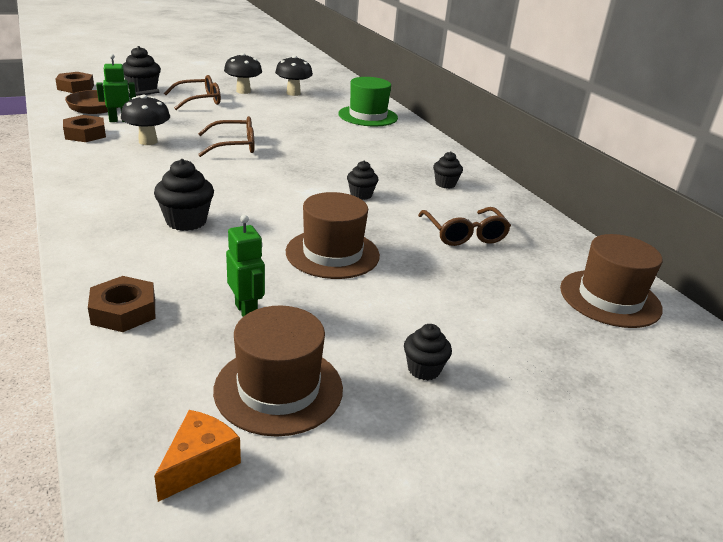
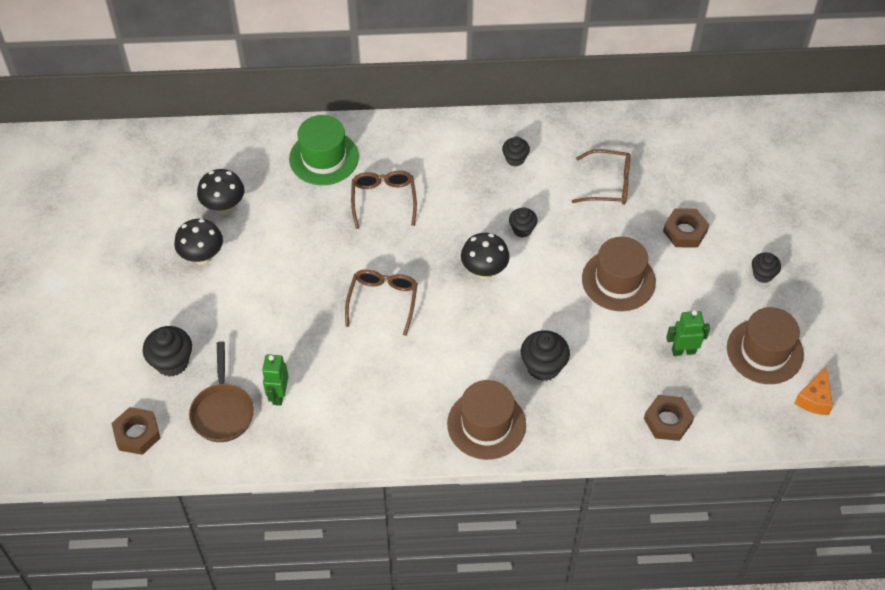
camera: 65 degrees left, 25 degrees up
(85, 134) = (315, 430): brown nut -> brown nut (685, 231)
(148, 141) = (352, 375): black mushroom -> black mushroom (484, 271)
(199, 100) = (227, 308): brown glasses -> brown glasses (383, 200)
(199, 463) = (814, 399): orange cheese -> orange cheese turned 120 degrees counterclockwise
(610, 298) = (713, 140): brown hat -> brown hat (486, 424)

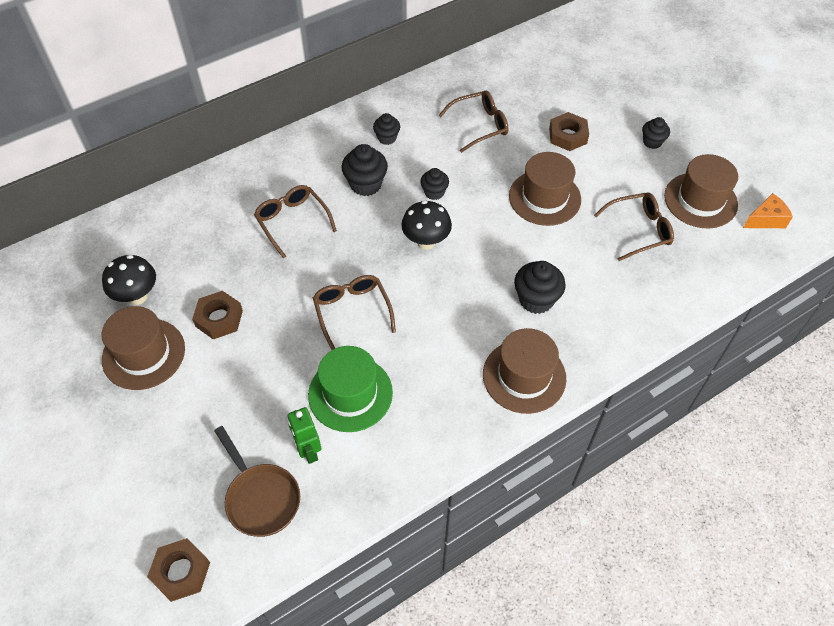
camera: 30 degrees left, 0 degrees up
(172, 362) = (174, 475): black cupcake -> black cupcake (366, 184)
(202, 257) = (143, 354): black mushroom -> brown hat
(324, 158) = (211, 209): green hat -> green hat (350, 394)
(667, 421) = (671, 294): brown nut -> brown nut (219, 318)
(683, 351) = (639, 230): green robot -> brown glasses
(814, 399) = (766, 219): orange cheese -> orange cheese turned 105 degrees counterclockwise

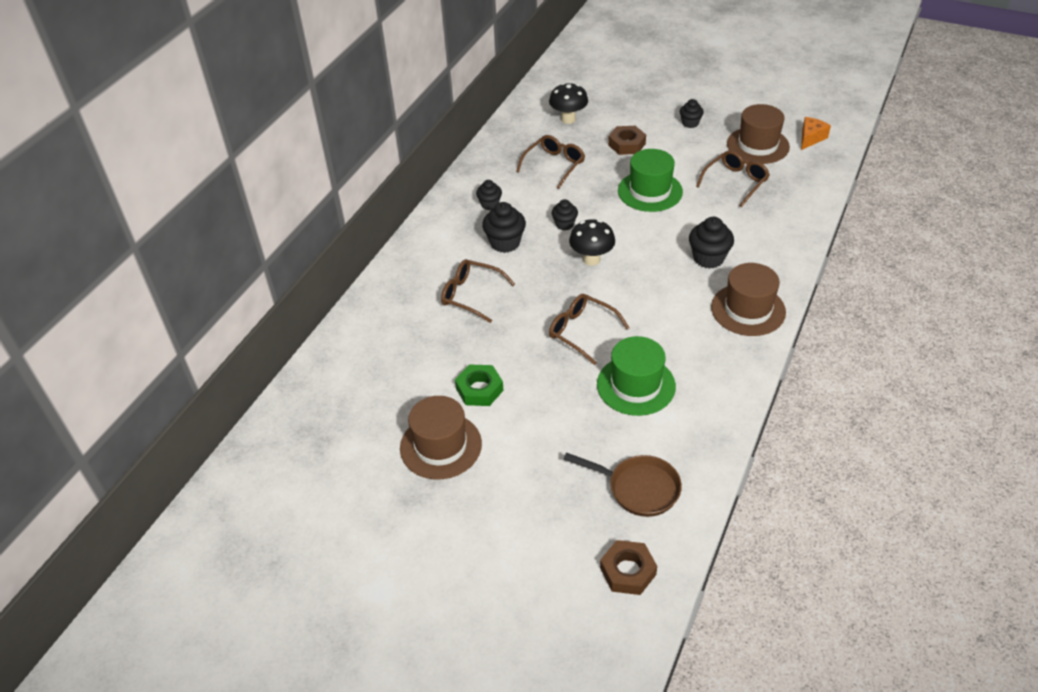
camera: 30 degrees left, 10 degrees down
(137, 296) = (392, 409): black mushroom -> black mushroom (568, 119)
(219, 318) = (479, 389): brown nut -> green nut
(308, 451) = (643, 438): green robot -> none
(544, 198) = (650, 191): brown hat -> green hat

